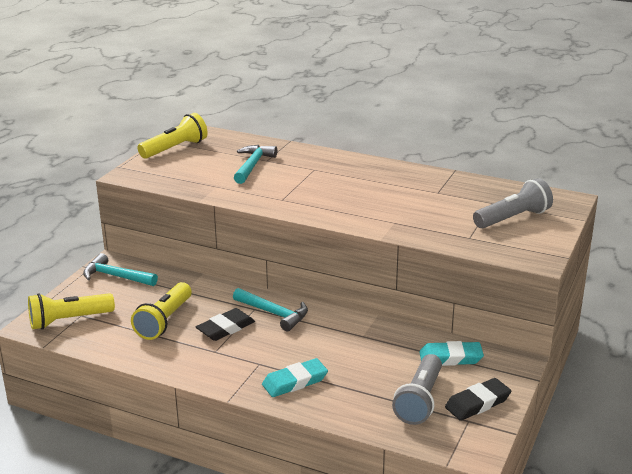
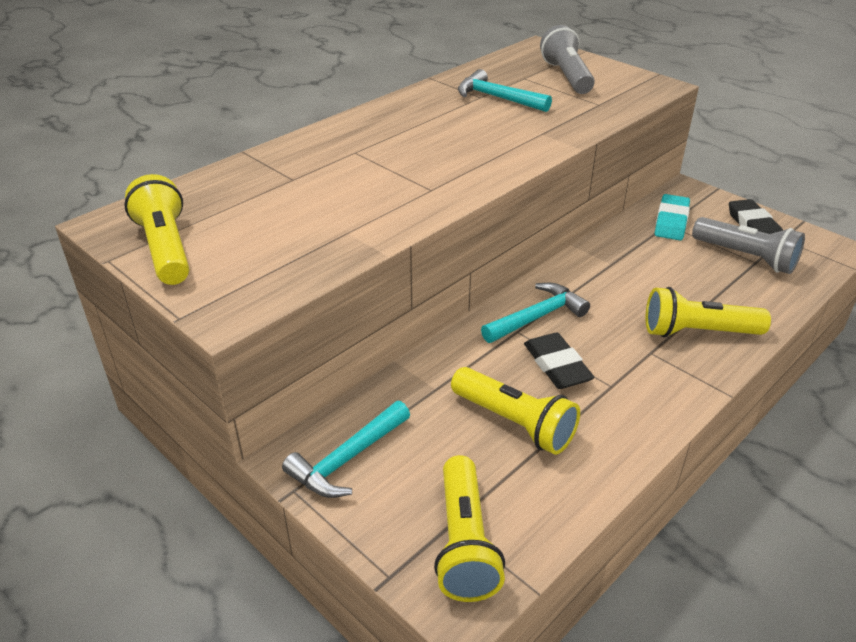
camera: 70 degrees left, 10 degrees up
(253, 165) = (301, 192): turquoise hammer -> turquoise hammer (497, 98)
(295, 381) = (697, 332): turquoise eraser -> yellow flashlight

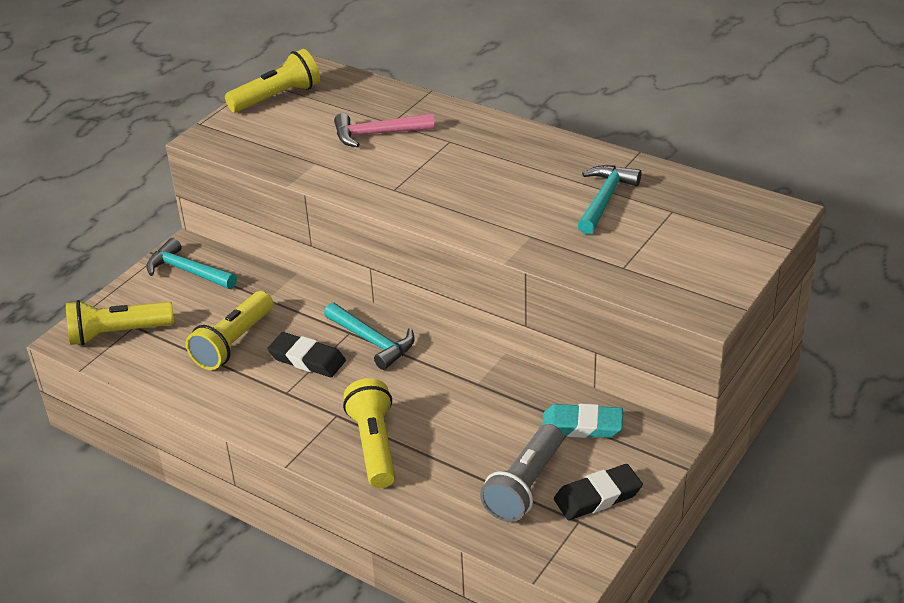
camera: 80 degrees right, 0 degrees up
(312, 188) = (377, 134): none -> pink hammer
(557, 365) = (307, 359): black eraser -> black eraser turned 60 degrees clockwise
(566, 76) = (692, 239): grey flashlight -> none

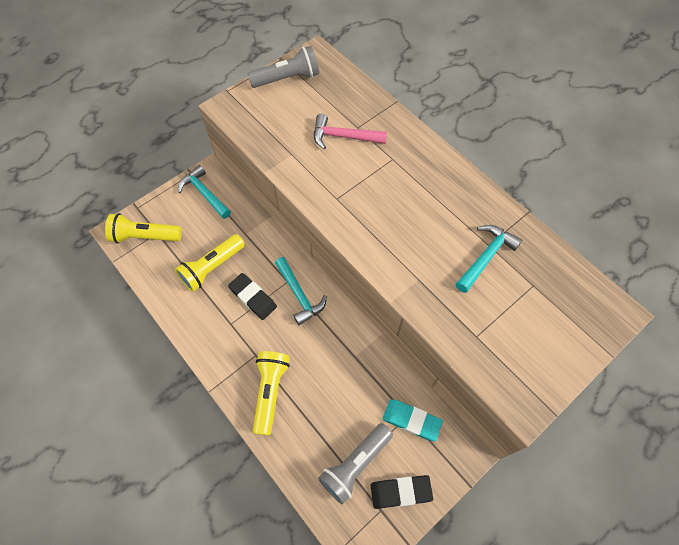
camera: 15 degrees right, 25 degrees up
(277, 97) = (287, 78): yellow flashlight -> grey flashlight

